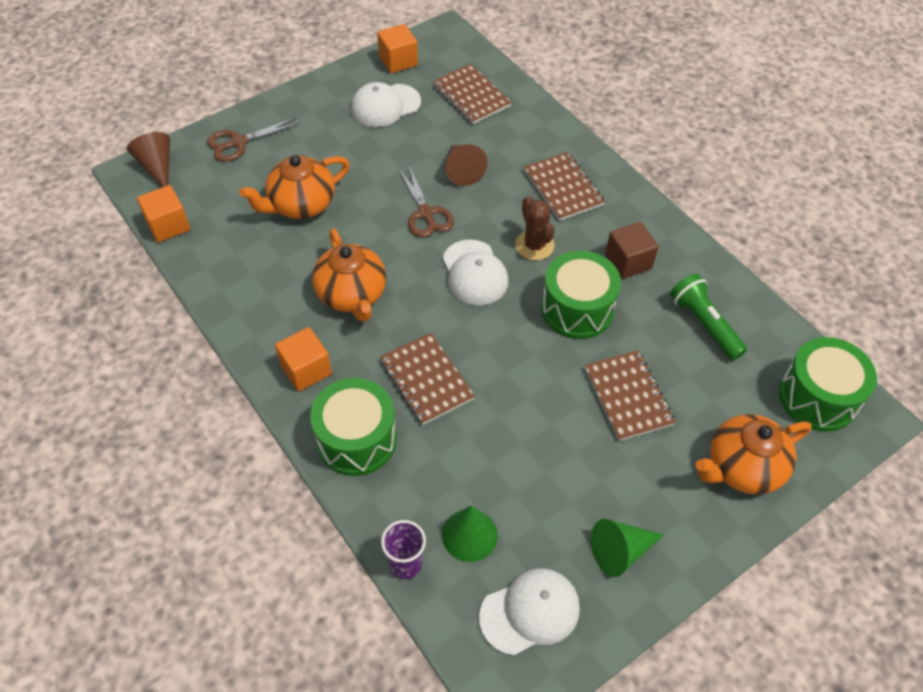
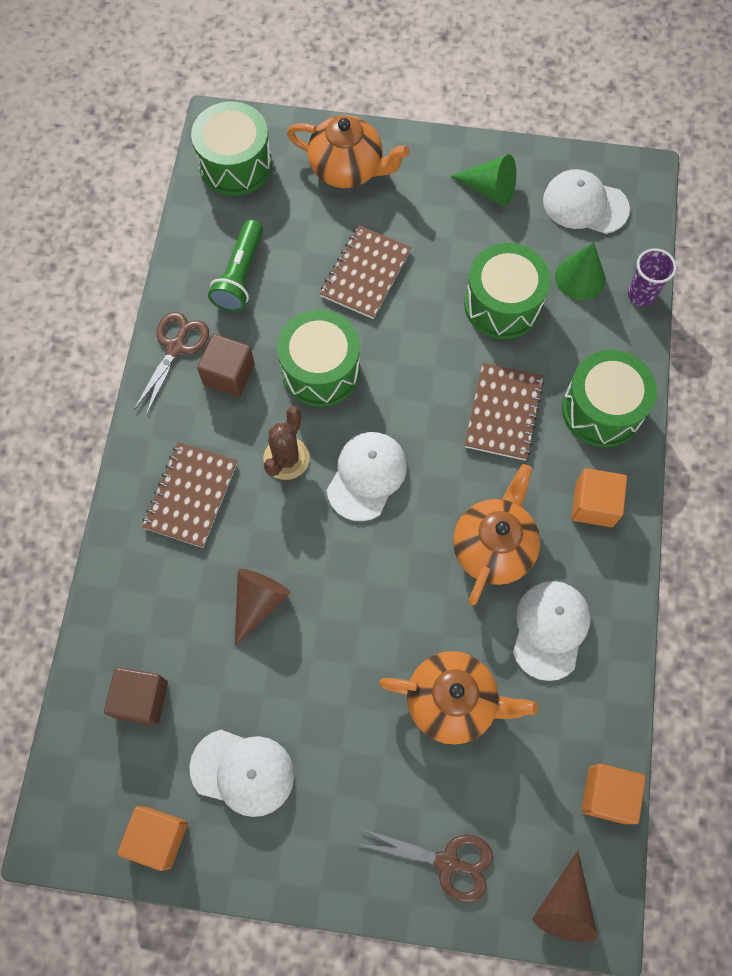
camera: 135 degrees left, 15 degrees up
(273, 278) = (550, 629): none -> white cap
(425, 213) = (344, 580): brown scissors -> brown scissors (176, 347)
(471, 96) = (141, 699): brown notebook -> brown cube
(506, 458) = (502, 304): none -> green drum

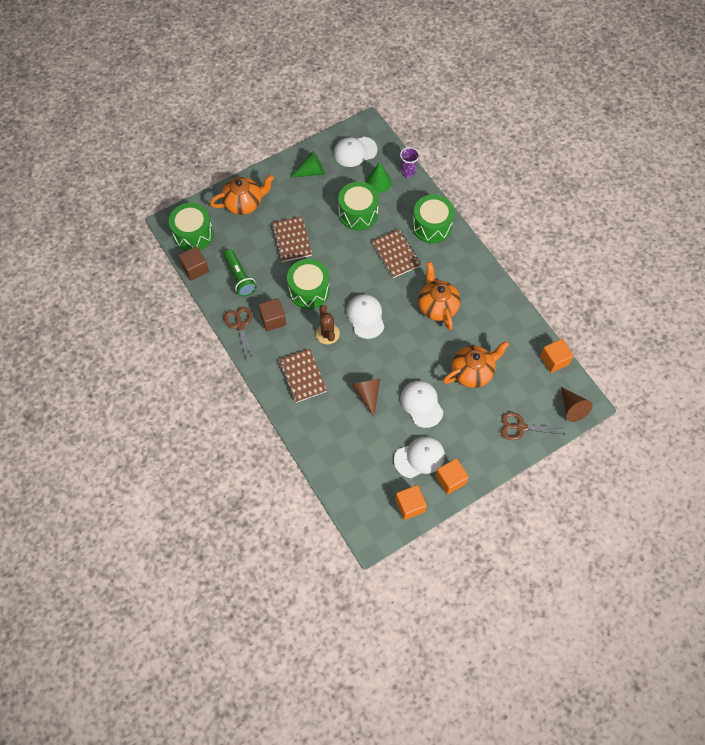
camera: 40 degrees left, 5 degrees down
(141, 699) = (356, 464): brown cube -> brown cube (195, 269)
(447, 862) = (520, 427): brown scissors -> brown scissors turned 150 degrees counterclockwise
(550, 629) = (484, 320): white cap -> white cap (421, 404)
(594, 504) = (460, 263): orange cube -> orange cube (450, 480)

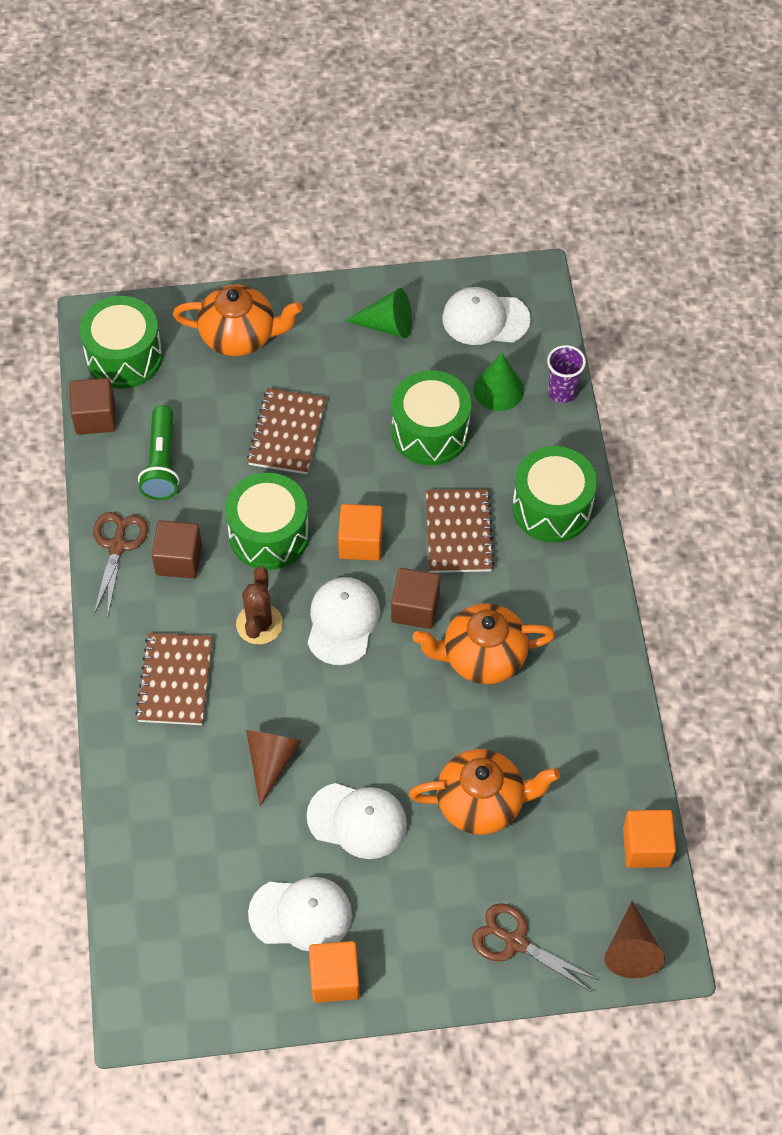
camera: 25 degrees right, 5 degrees down
(395, 297) = (415, 608): none -> brown cube
(410, 505) = (237, 991): orange cube -> orange cube (360, 542)
(421, 404) = (357, 820): white cap -> white cap turned 105 degrees clockwise
(437, 306) = (482, 657): orange teapot -> orange teapot turned 105 degrees counterclockwise

